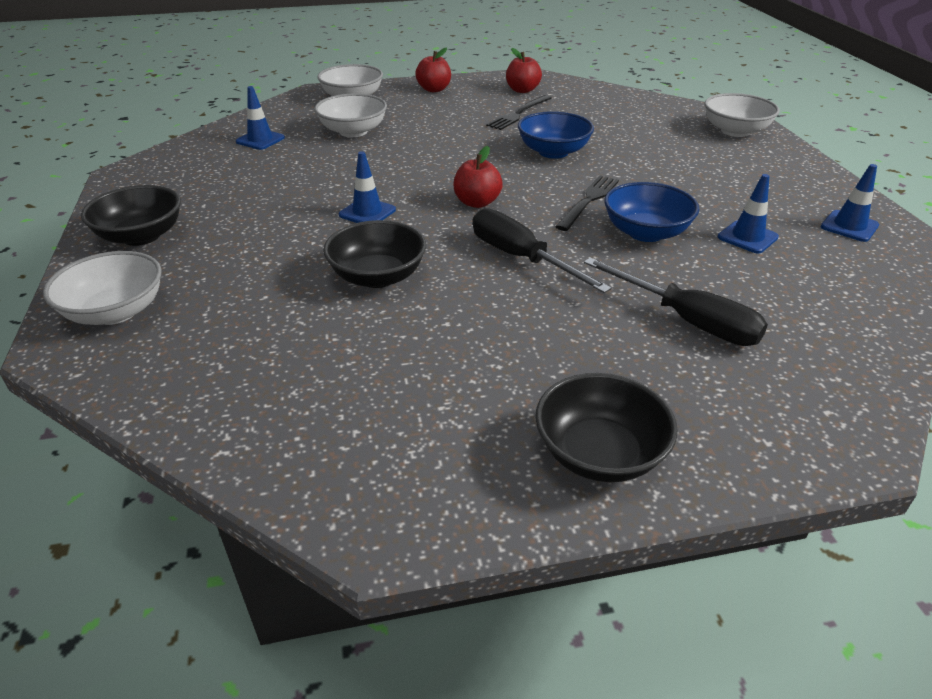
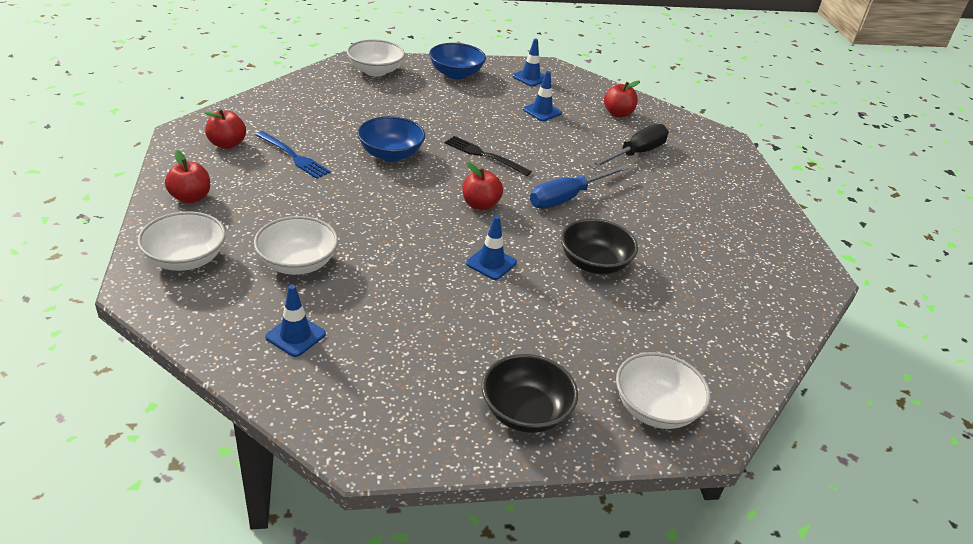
camera: 90 degrees left, 0 degrees up
(519, 114) = (293, 156): black fork -> blue fork
(521, 258) = (567, 197): black screwdriver -> blue screwdriver
(599, 453) = (750, 204): black bowl -> none
(645, 232) = (534, 143): blue bowl -> blue bowl (456, 74)
(815, 307) = (618, 114): none -> red apple

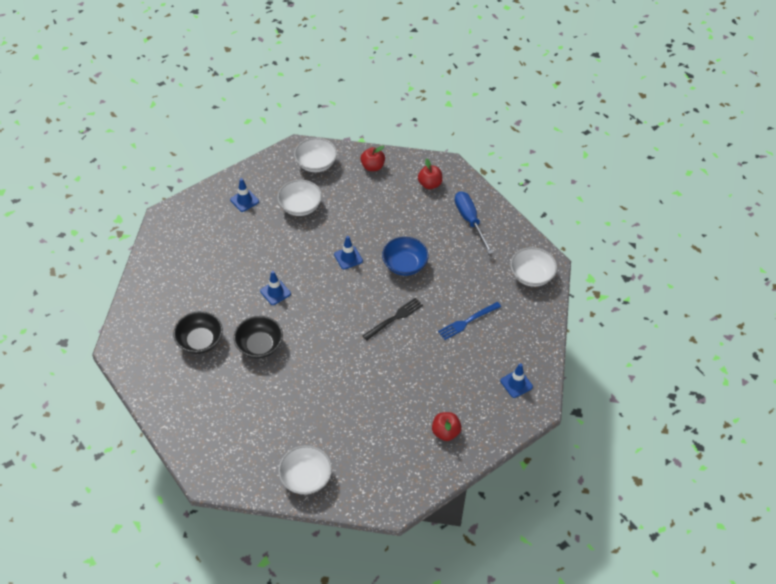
camera: 110 degrees right, 15 degrees up
(293, 156) = (410, 214): blue fork -> blue fork (467, 321)
(456, 74) = (525, 329): blue bowl -> none
(480, 205) = (335, 301): red apple -> none
(525, 411) = (162, 278): black bowl -> black bowl (200, 341)
(542, 111) = (455, 375): blue traffic cone -> blue traffic cone (348, 258)
(567, 197) = (332, 354): blue screwdriver -> blue screwdriver (470, 220)
(635, 154) = (380, 420): black screwdriver -> none
(655, 408) = (141, 333): white bowl -> white bowl (306, 477)

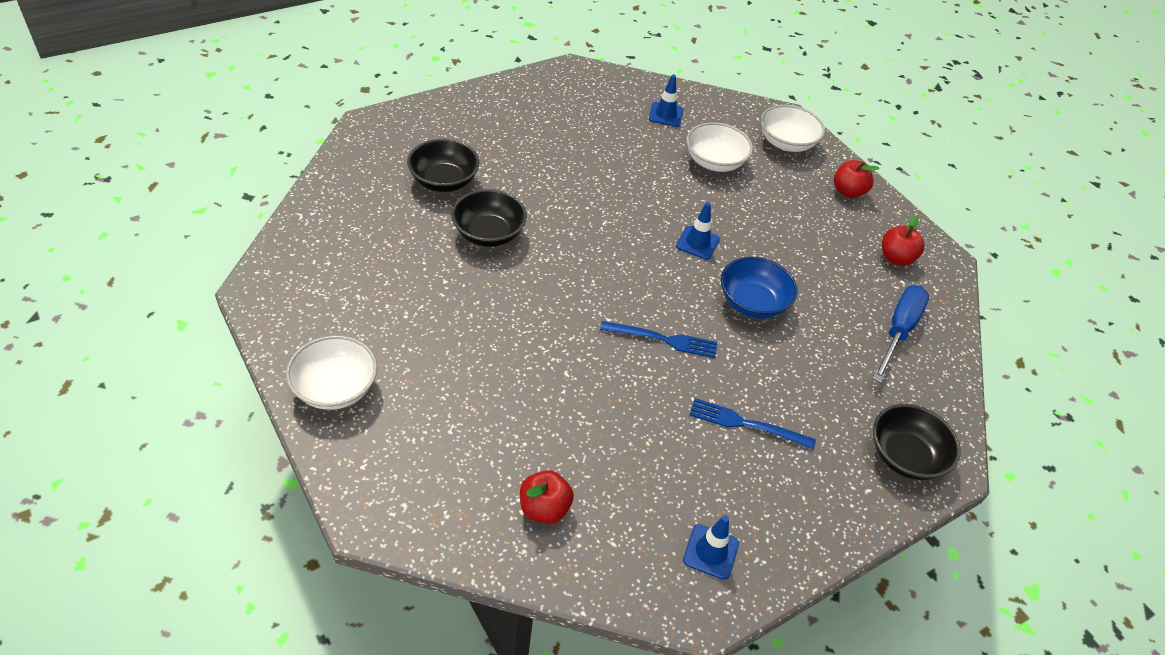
camera: 45 degrees right, 5 degrees down
(275, 292) = (576, 206): blue traffic cone -> none
(394, 318) = (663, 340): black fork -> blue fork
(531, 275) = (905, 456): white bowl -> black bowl

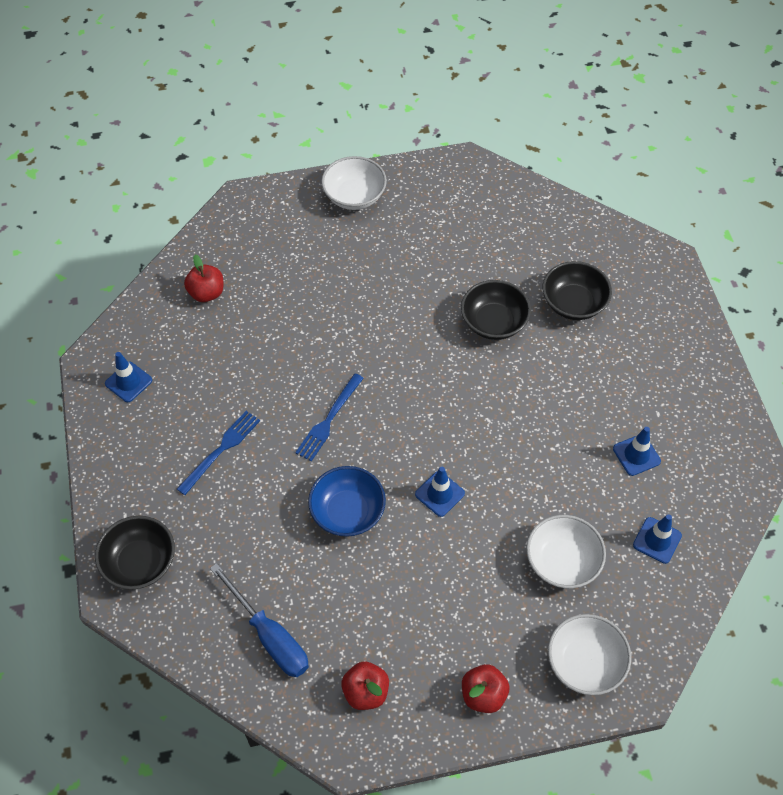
camera: 115 degrees right, 10 degrees up
(594, 130) = (636, 455): none -> blue traffic cone

